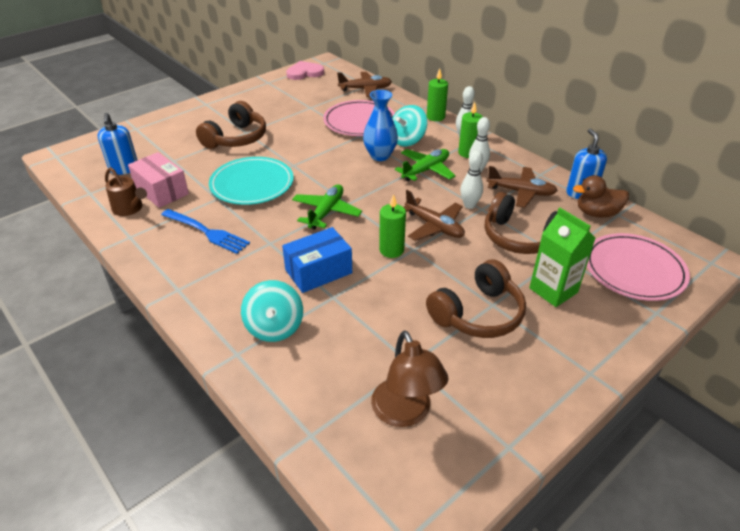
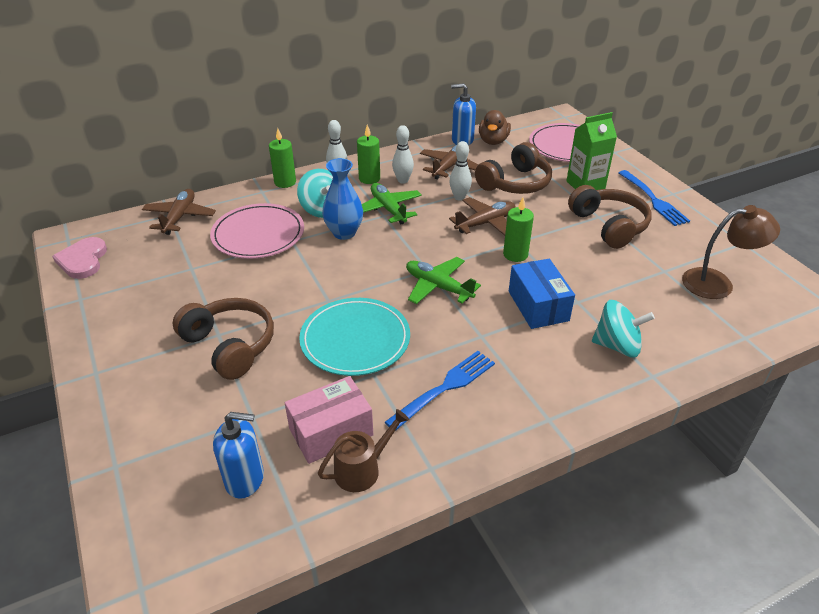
camera: 75 degrees left, 0 degrees up
(560, 352) = (653, 199): none -> blue fork

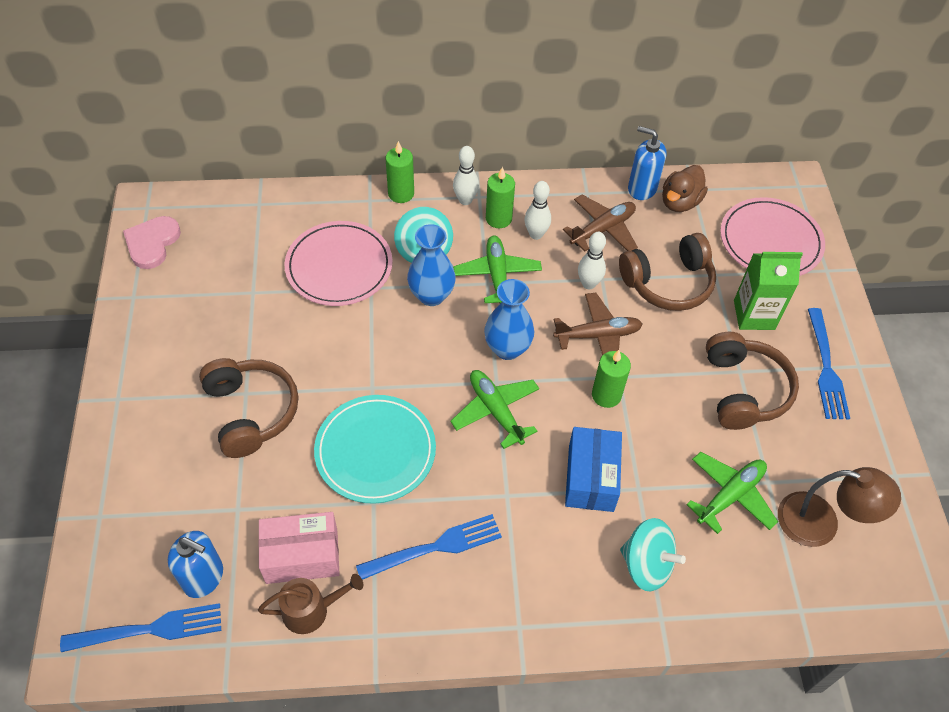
camera: 20 degrees right, 15 degrees up
(179, 217) = (268, 212): brown plane -> none
(208, 541) = (148, 630): none -> blue fork
(423, 248) = (507, 348): none -> blue vase
(645, 286) = (730, 495): none -> green plane

